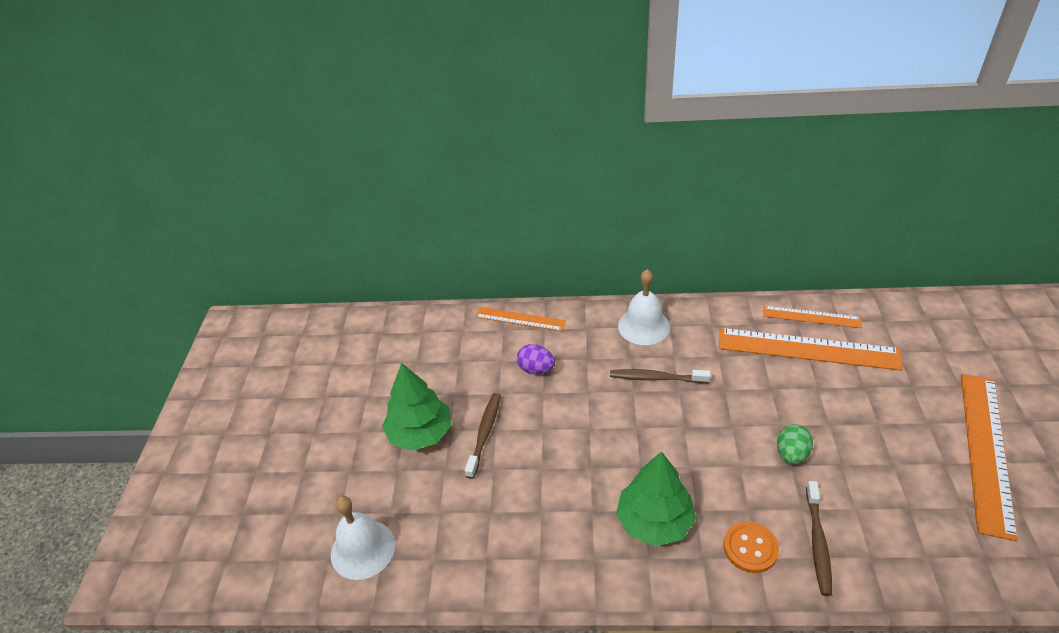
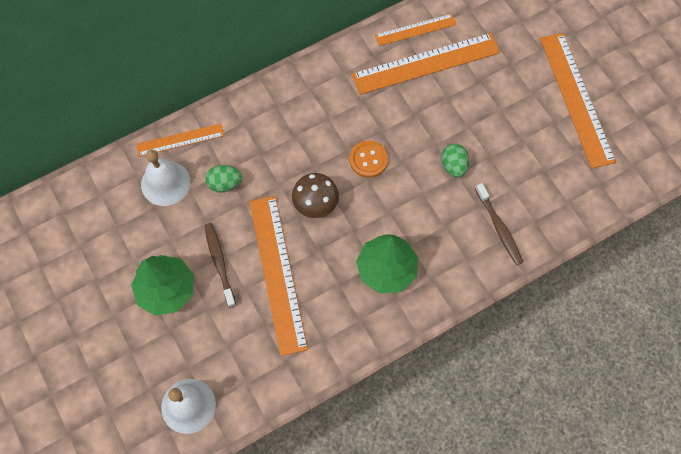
camera: 35 degrees left, 25 degrees up
(535, 469) = (278, 273): none -> orange ruler
(536, 369) = (225, 184): purple egg -> green egg
(614, 424) = (315, 204): none -> brown mushroom
(643, 326) = (289, 99): white bell -> white bell (165, 183)
(656, 378) = (325, 146): brown toothbrush -> none
(750, 548) = (458, 255): orange button -> orange button (368, 160)

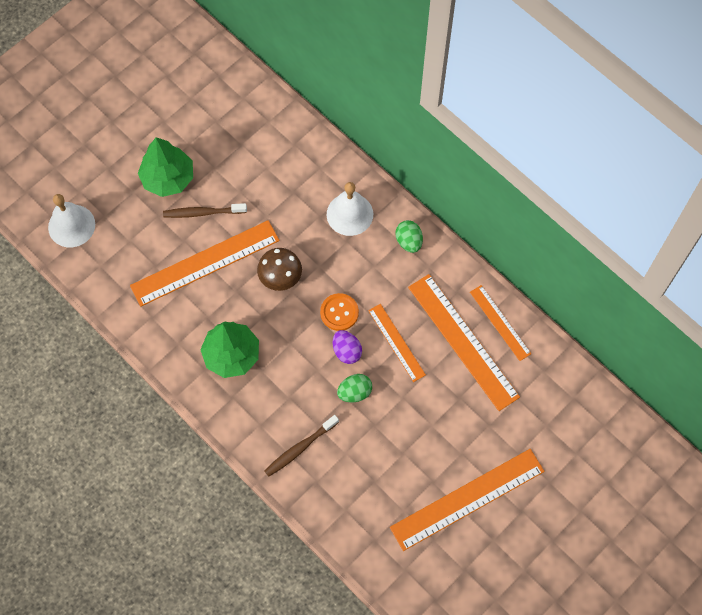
camera: 75 degrees right, 0 degrees up
(165, 183) = (267, 146): white bell -> white bell (349, 214)
(180, 140) = (313, 145): orange ruler -> orange ruler (396, 342)
(219, 263) = (203, 213): brown toothbrush -> brown toothbrush turned 150 degrees counterclockwise
(225, 184) = (280, 195): green egg -> green egg (408, 241)
(410, 163) = (346, 351): none -> purple egg

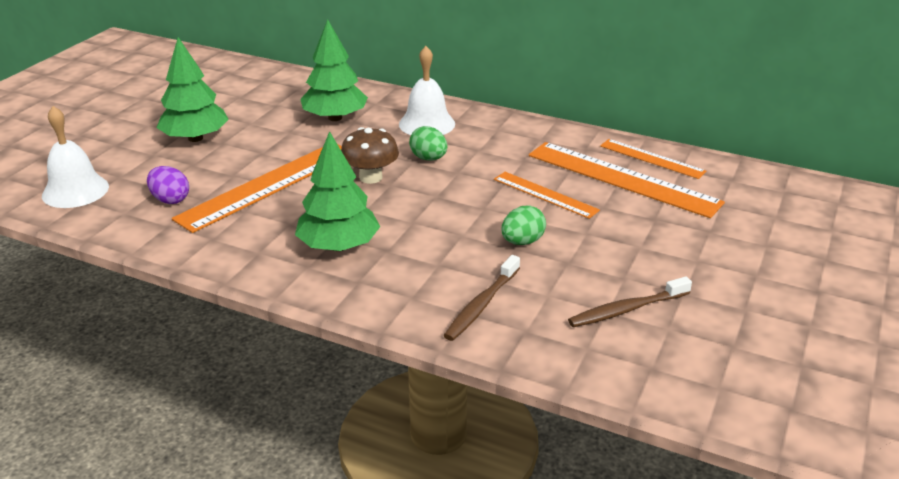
camera: 20 degrees left, 35 degrees down
(203, 213) = (249, 152): brown toothbrush -> brown toothbrush (626, 310)
(281, 181) = (335, 118): none -> green tree
(339, 312) = (460, 187): orange button -> none
(346, 351) = (489, 213): purple egg -> purple egg (170, 200)
(408, 241) = (506, 128): green egg -> green egg (428, 158)
(467, 499) = (741, 297): orange ruler -> none

